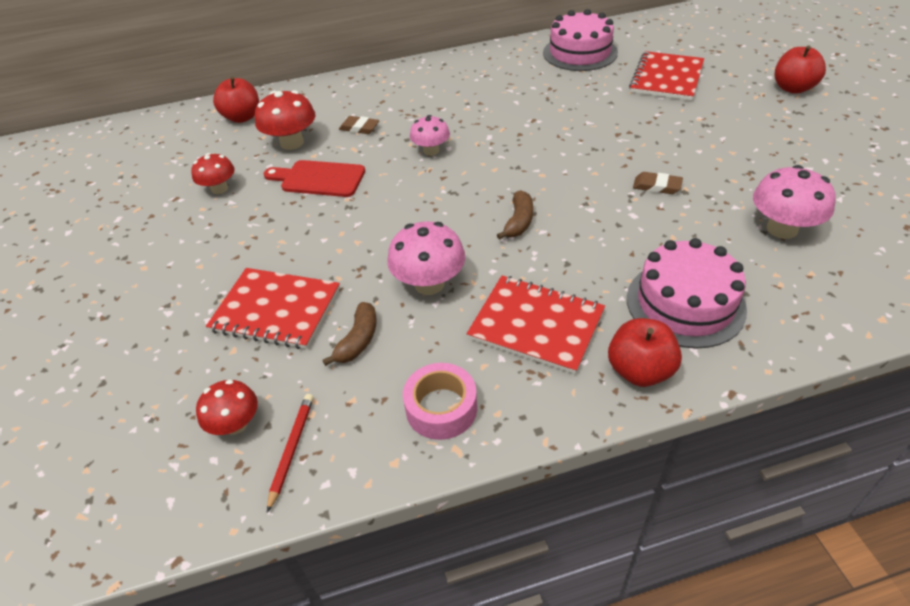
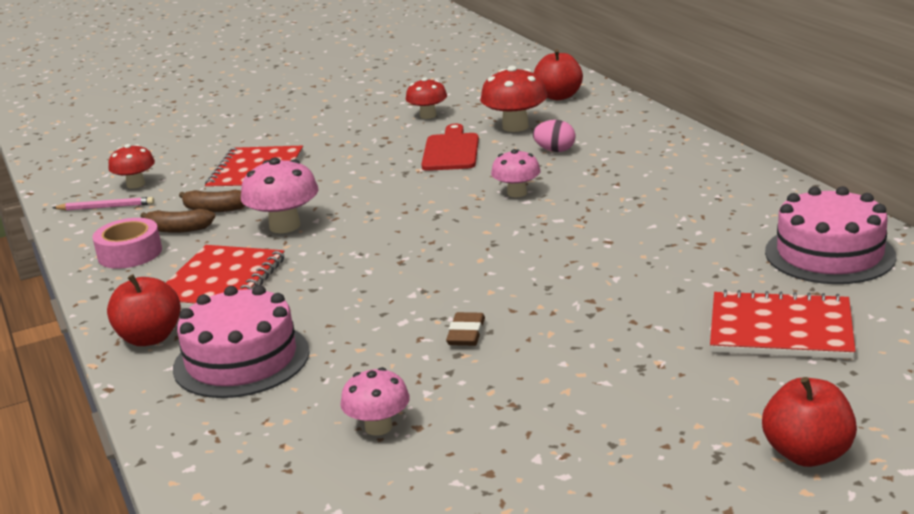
camera: 80 degrees right, 20 degrees down
(291, 449) = (106, 207): red pencil -> pink pencil
(359, 128) = (555, 150): brown eraser -> pink egg
(519, 221) = (384, 256): brown banana -> brown banana (178, 229)
(782, 229) = (378, 427): pink mushroom -> pink mushroom, size x0.65

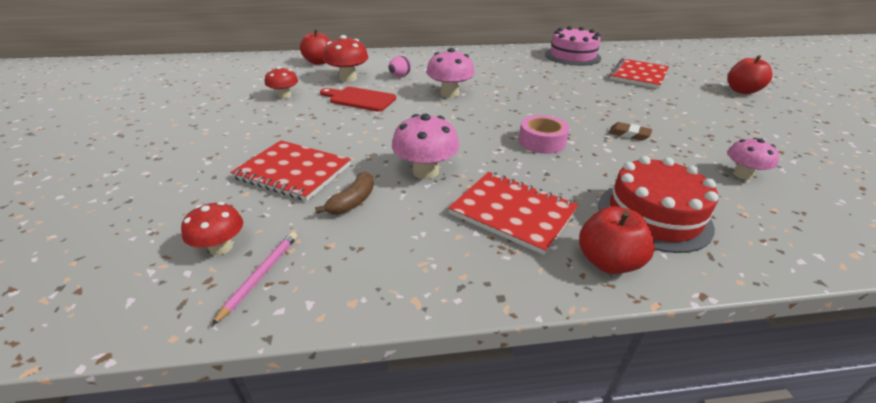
camera: 75 degrees left, 10 degrees up
(130, 253) = (410, 263): pink tape -> pink tape (542, 142)
(178, 229) = (379, 226): brown banana -> none
(241, 360) = (653, 215): pink cake -> red cake
(517, 193) = (449, 94): pink mushroom -> pink mushroom, size x1.53

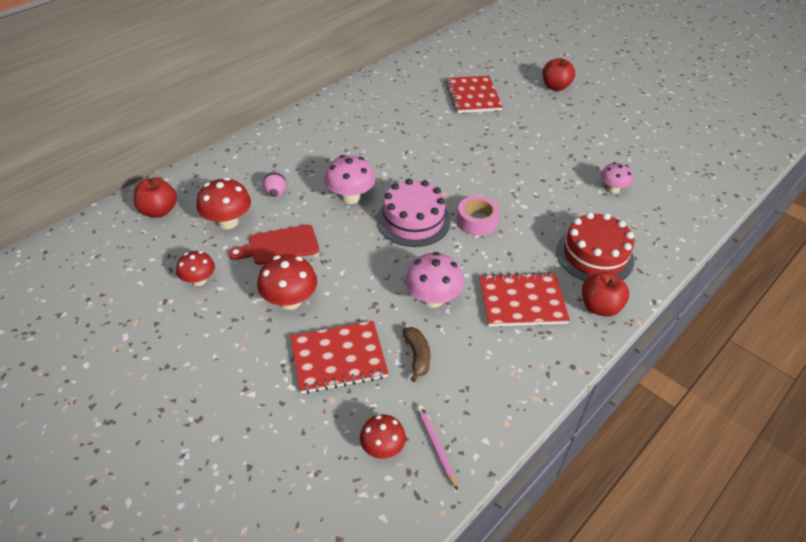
camera: 40 degrees left, 10 degrees up
(318, 127) = (290, 301): none -> red mushroom
(572, 56) = (398, 87): pink cake -> pink cake (413, 220)
(629, 134) = (524, 181): brown eraser -> none

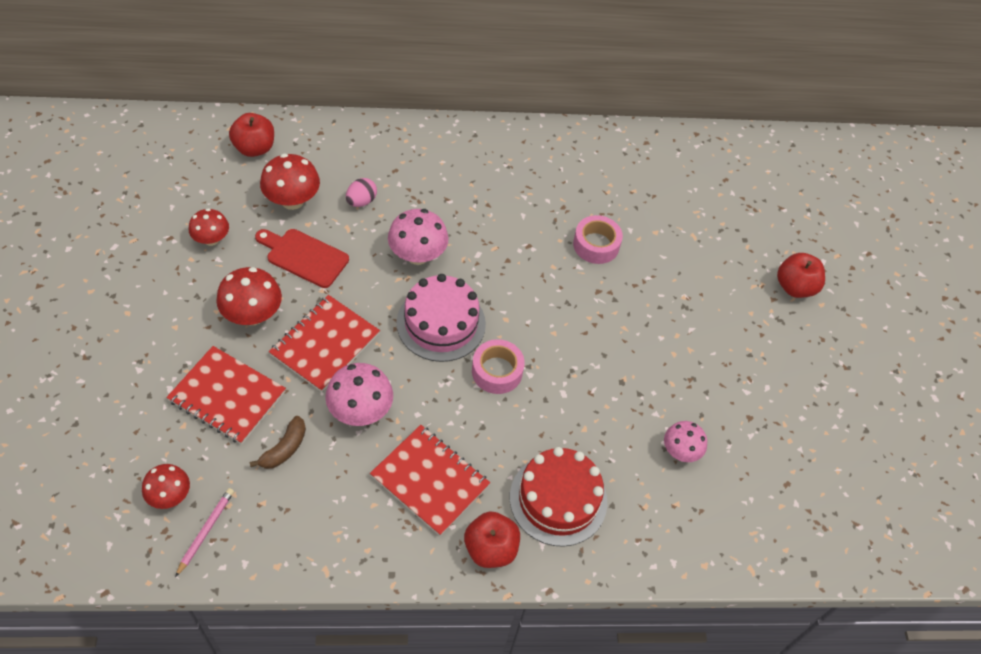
camera: 40 degrees right, 10 degrees up
(440, 128) = (596, 245): none -> pink tape
(473, 96) = (682, 231): red notebook -> red notebook (325, 344)

